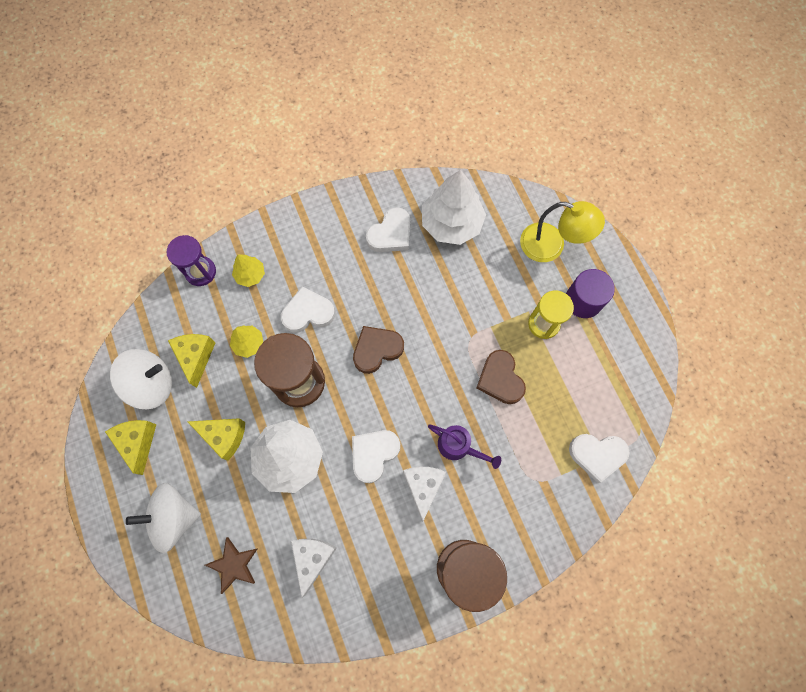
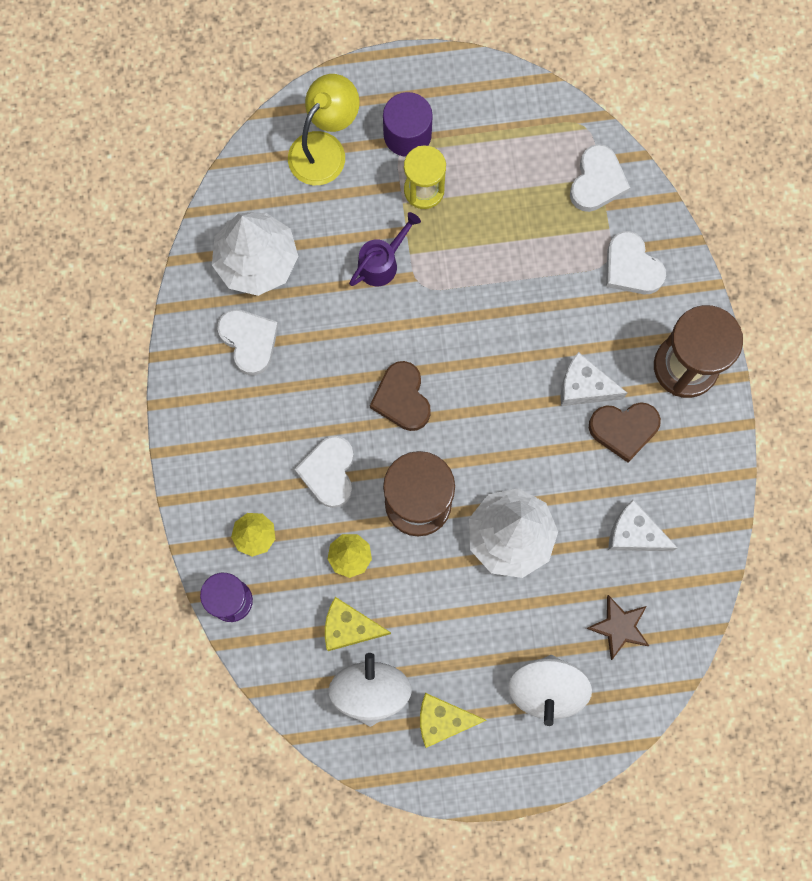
camera: 75 degrees left, 5 degrees up
(224, 436) = (462, 610): yellow cheese -> none
(373, 454) = (531, 434): white heart -> white heart (631, 267)
(459, 446) = (547, 333): purple watering can -> purple watering can (382, 262)
(500, 379) = (479, 262): brown heart -> brown heart (624, 429)

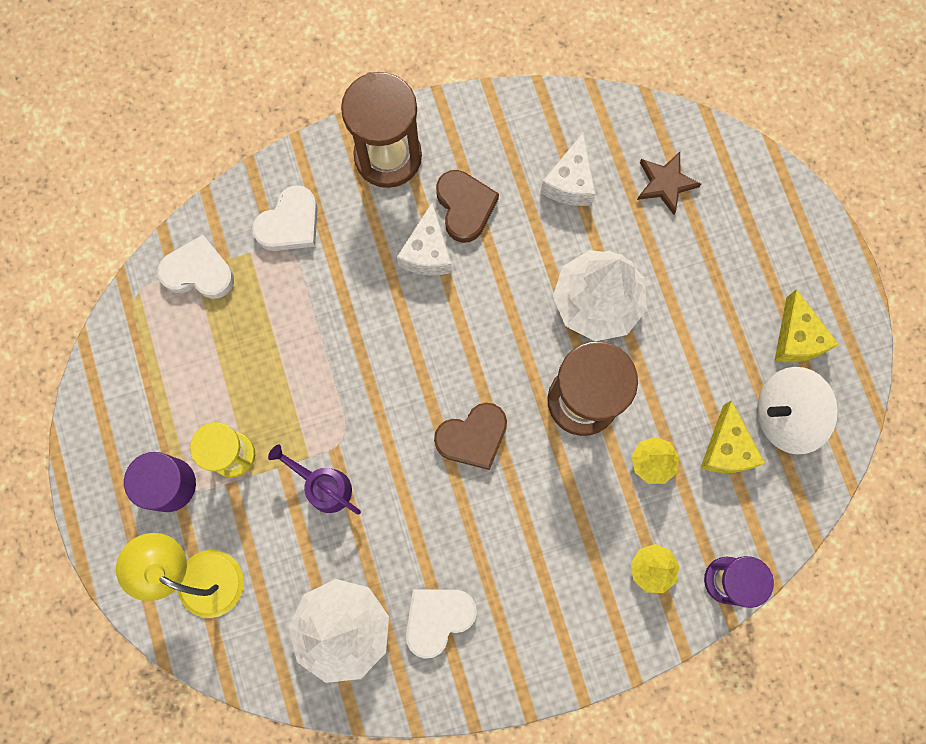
camera: 100 degrees left, 0 degrees up
(329, 472) = (568, 501): white heart -> none
(546, 689) = (742, 243): white spinning top -> none

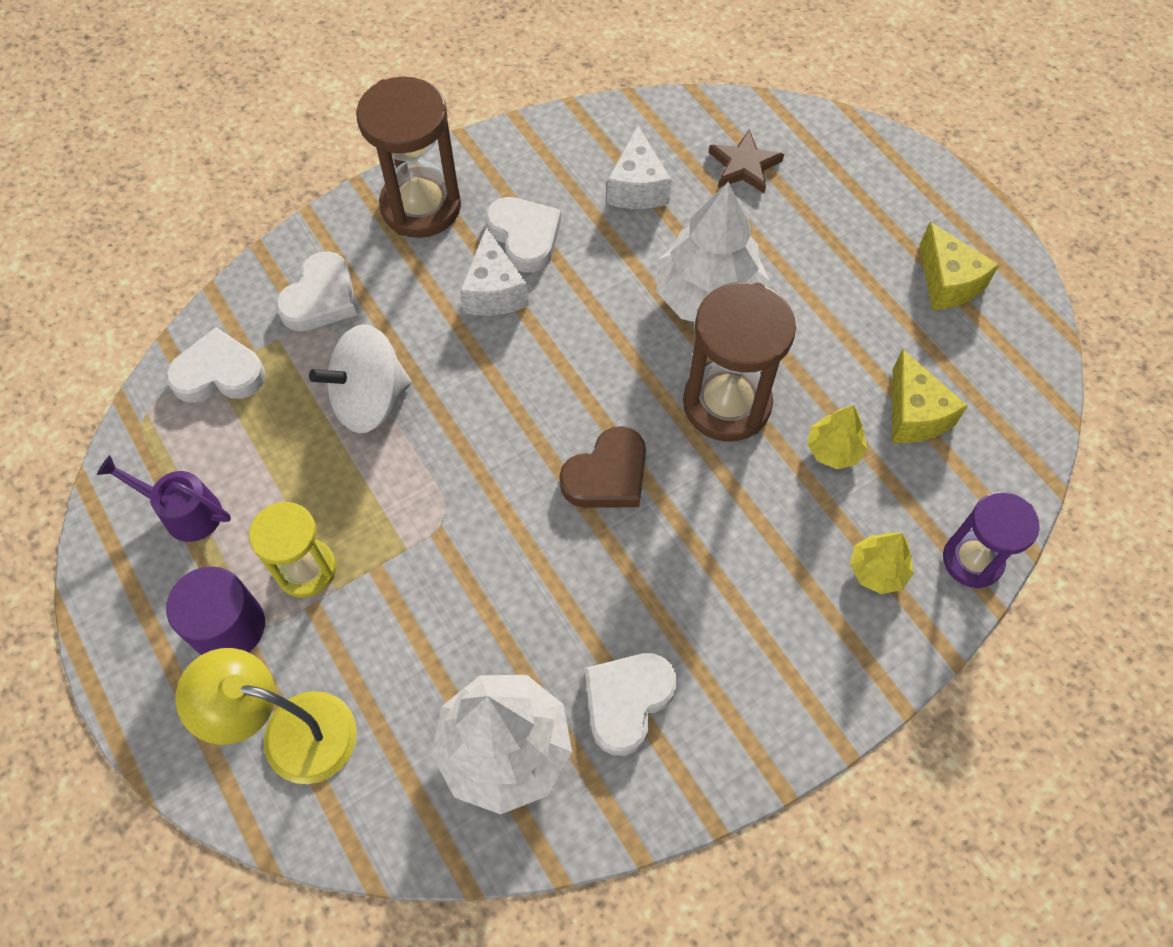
camera: 15 degrees left, 15 degrees down
(323, 486) = (433, 577): purple watering can -> purple watering can (183, 512)
(465, 207) = (525, 236): brown heart -> white heart
(785, 415) = (967, 363): white spinning top -> white spinning top (370, 400)

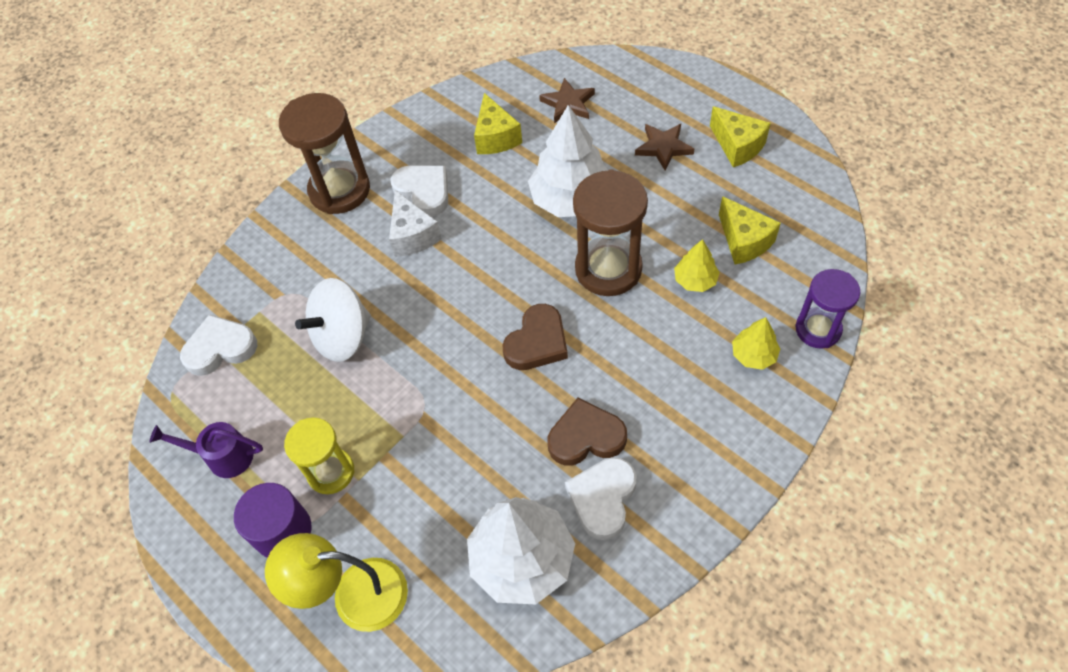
camera: 10 degrees left, 5 degrees down
(321, 298) = (283, 274): white heart -> none
(630, 616) = (586, 437): none -> brown heart
(637, 187) = (495, 137): white cheese -> yellow cheese
(849, 258) = (663, 147): none -> brown star

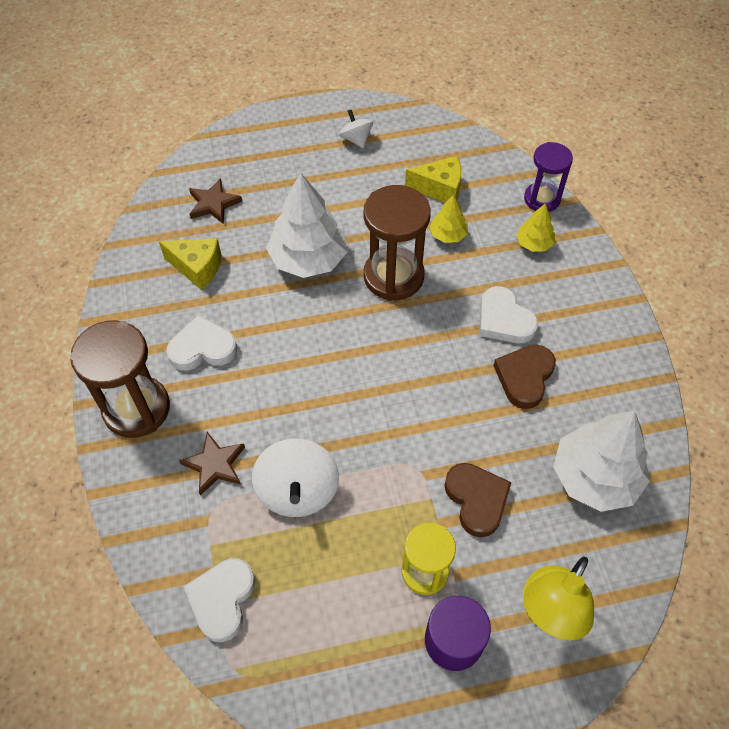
camera: 60 degrees left, 0 degrees up
(222, 456) = (342, 655): purple watering can -> none
(413, 235) = (241, 382): white cheese -> none
(537, 342) = (420, 358): brown heart -> brown heart (476, 500)
(602, 498) = (581, 397): white heart -> white heart (504, 320)
(663, 147) = (316, 177): brown star -> brown star (215, 465)
(737, 146) = (356, 139): yellow cheese -> white spinning top

